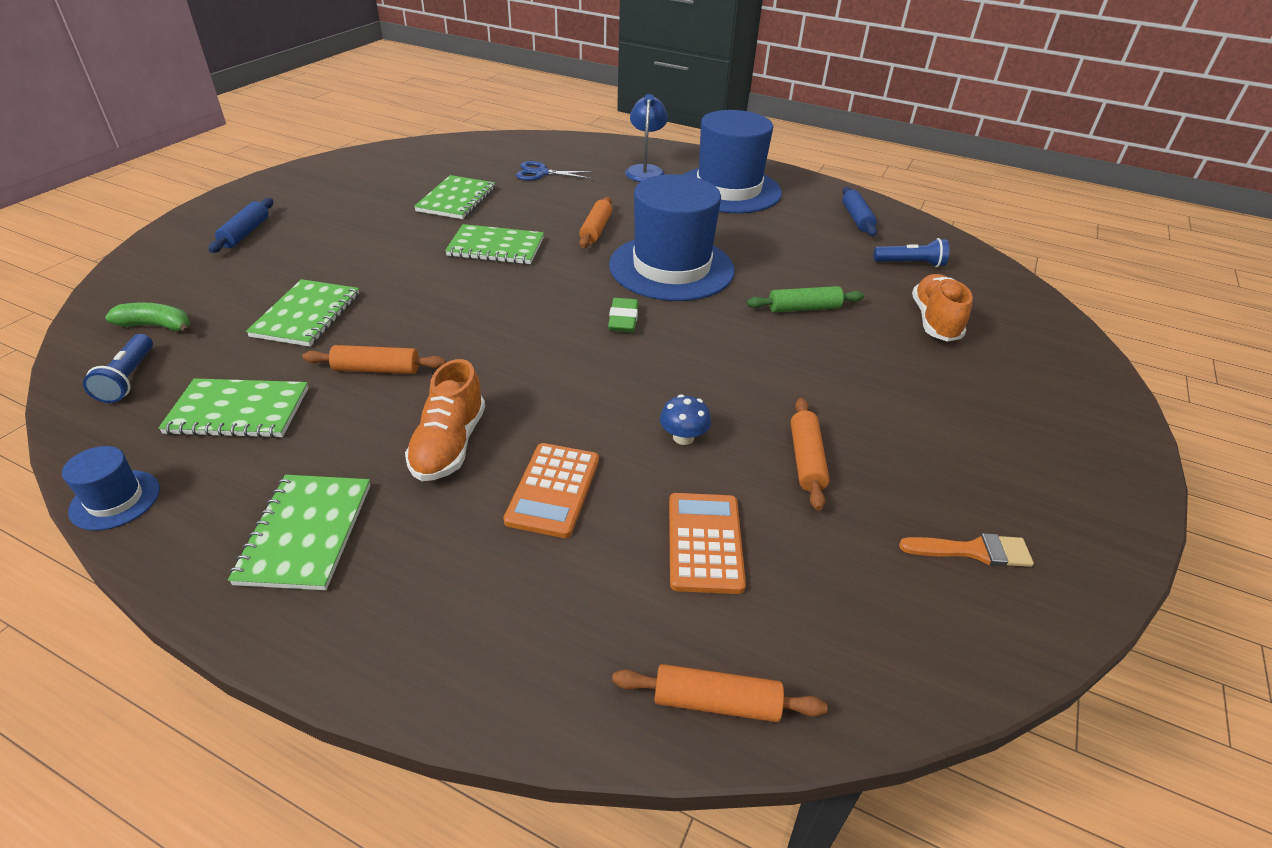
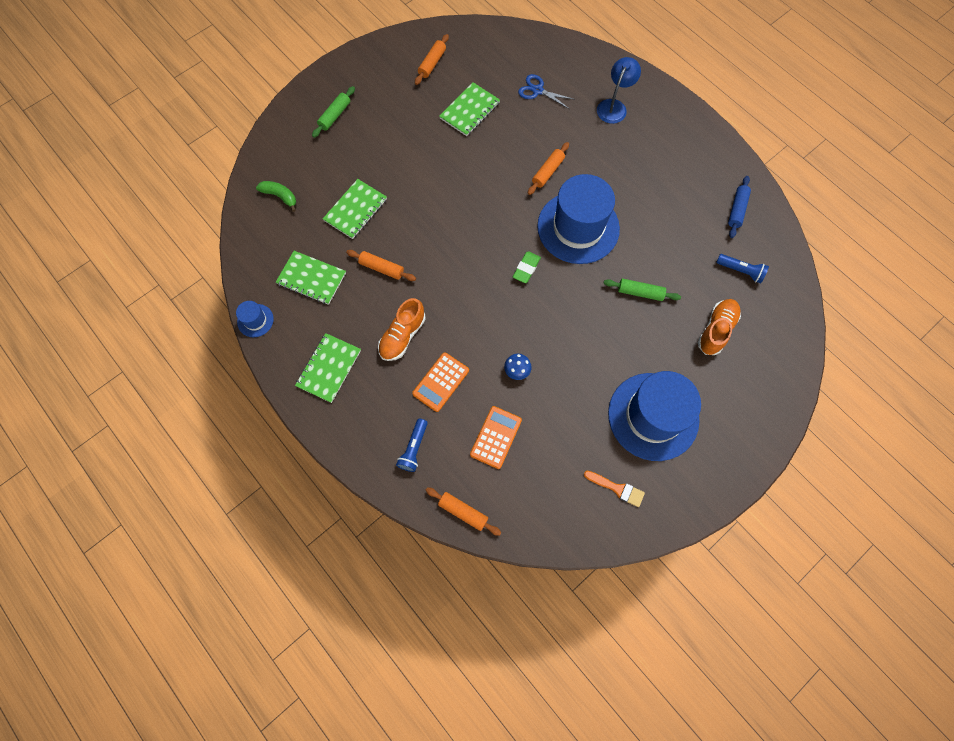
camera: 25 degrees right, 30 degrees up
(128, 378) = (264, 236): blue flashlight -> blue flashlight (414, 448)
(245, 233) = (335, 115): blue rolling pin -> green rolling pin
(496, 247) = (477, 173): green notebook -> none
(728, 190) = (663, 148): blue hat -> blue hat (653, 416)
(806, 460) = (571, 407): orange rolling pin -> orange rolling pin (432, 63)

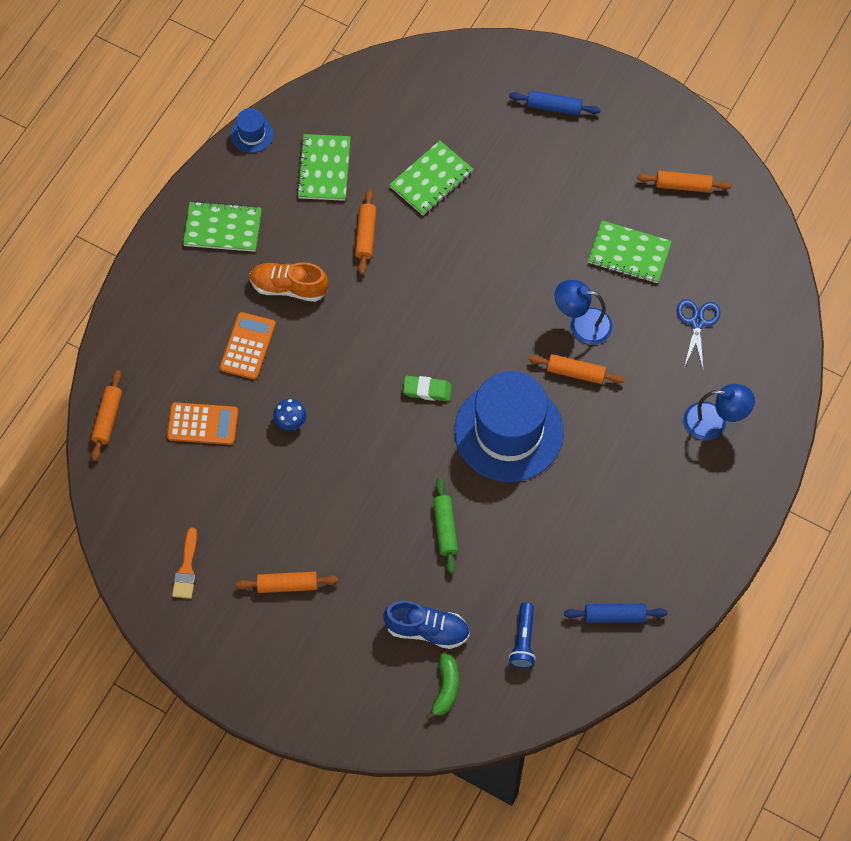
camera: 70 degrees right, 5 degrees down
(280, 196) = (417, 95): green banana -> green banana (446, 688)
(335, 115) = (554, 107): green rolling pin -> blue rolling pin
(355, 210) = (431, 179): green notebook -> green notebook turned 60 degrees counterclockwise
(414, 448) = (161, 346): blue flashlight -> none
(441, 382) = (247, 346): orange calculator -> orange calculator turned 90 degrees clockwise
(512, 156) = (582, 324): none -> blue lamp
(653, 416) = (287, 585): blue hat -> orange rolling pin
(716, 330) = (427, 630): orange shoe -> blue shoe

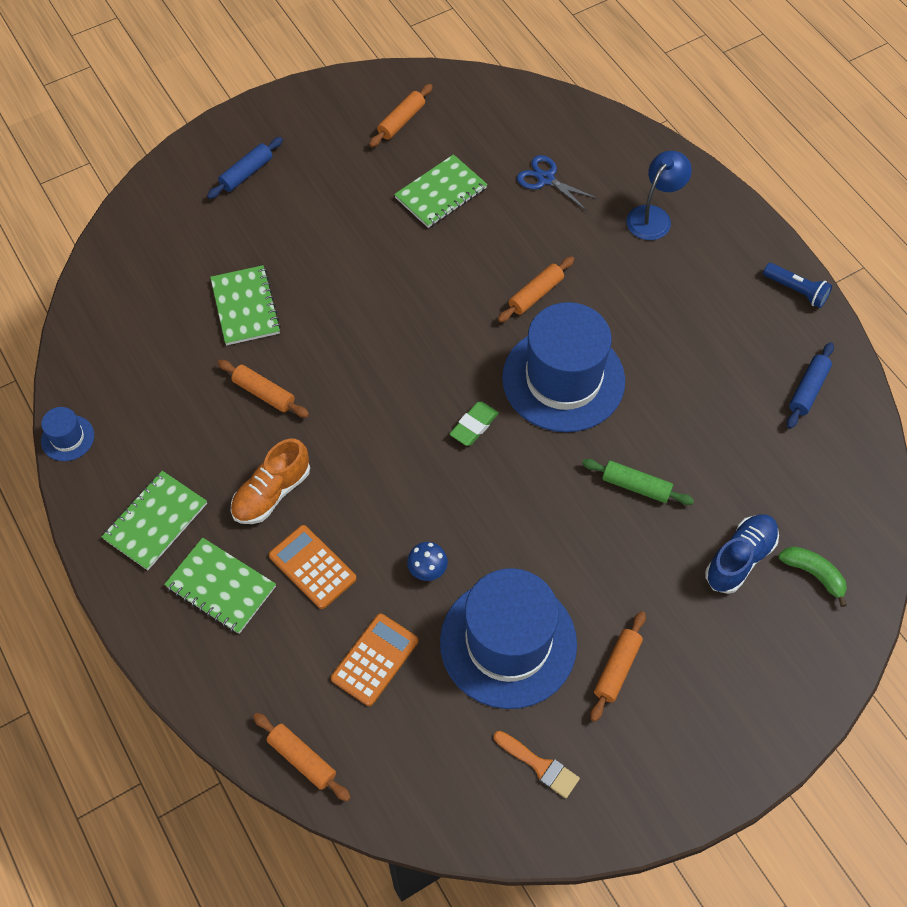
camera: 60 degrees left, 5 degrees down
(265, 503) = (508, 643): none -> blue hat
(324, 169) = (160, 392): green notebook -> green notebook (221, 587)
(523, 640) = (795, 479): blue flashlight -> blue flashlight (796, 290)
(582, 324) = (488, 264): blue lamp -> none

